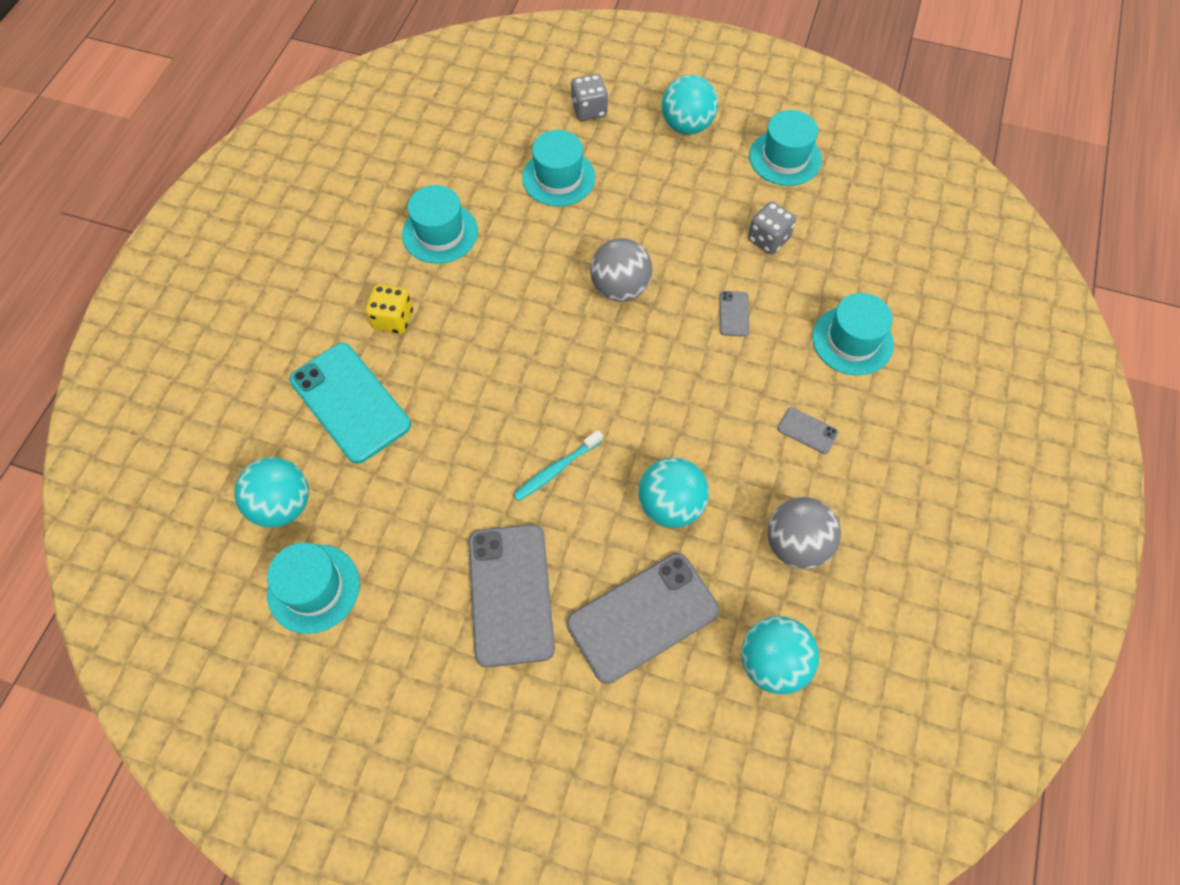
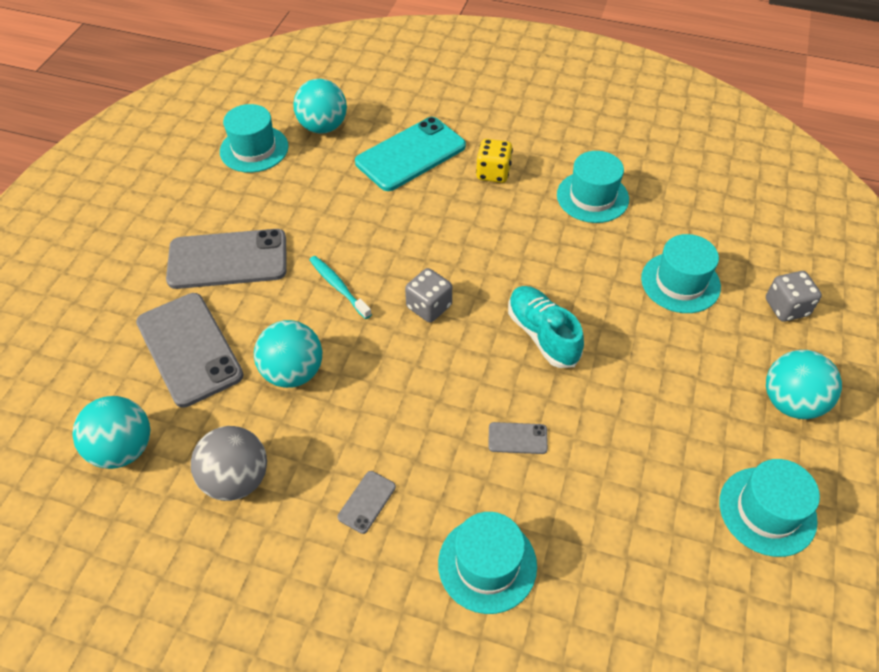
camera: 90 degrees right, 10 degrees down
(620, 288) = (542, 335): grey ball -> turquoise shoe
(768, 239) = (629, 481): grey dice -> grey dice (429, 307)

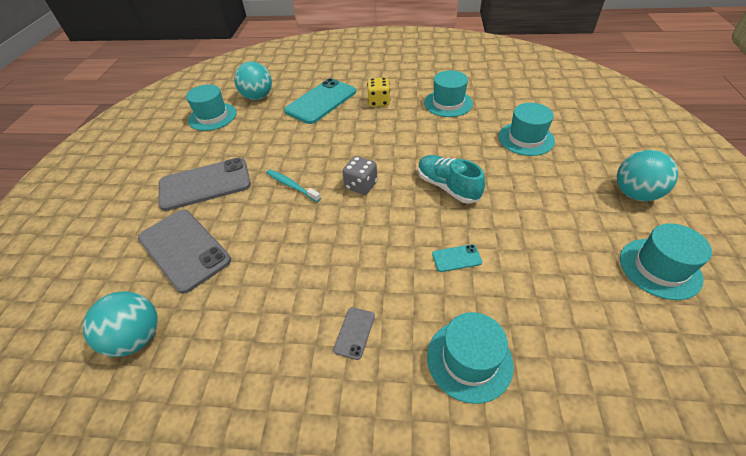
camera: 10 degrees left, 5 degrees down
(236, 479) = (240, 340): grey ball -> none
(293, 372) = (270, 249): turquoise ball -> none
(517, 438) = (456, 258): grey phone -> turquoise phone
(786, 307) = (600, 140): grey dice -> none

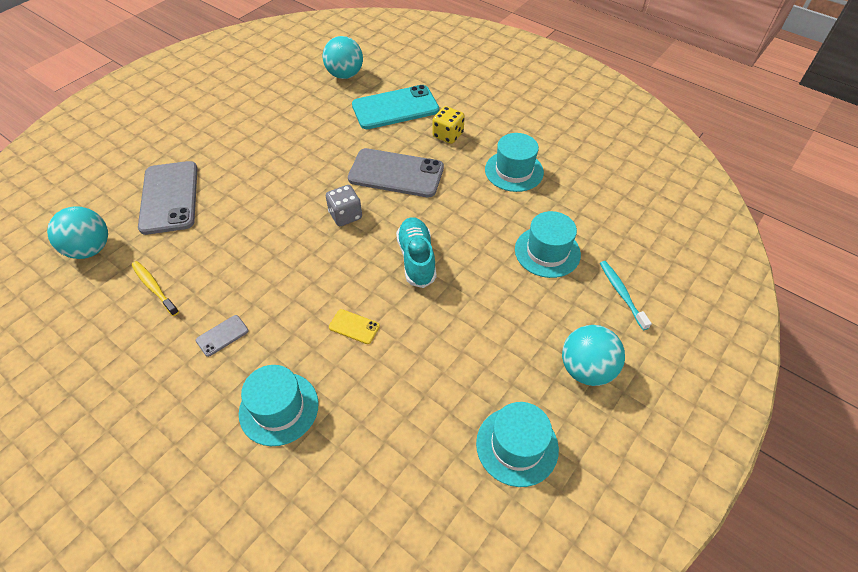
camera: 30 degrees right, 5 degrees up
(205, 184) = (229, 146): grey phone -> grey phone (396, 173)
(212, 116) = (289, 79): turquoise hat -> none
(244, 332) = (154, 288): none -> yellow toothbrush
(291, 185) = (291, 184): turquoise toothbrush -> turquoise toothbrush (621, 294)
(456, 258) = (354, 327): turquoise phone -> yellow phone

